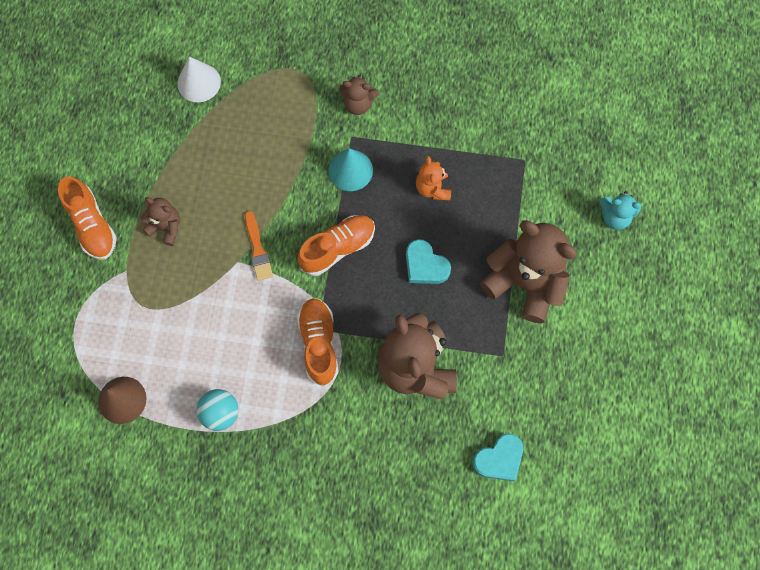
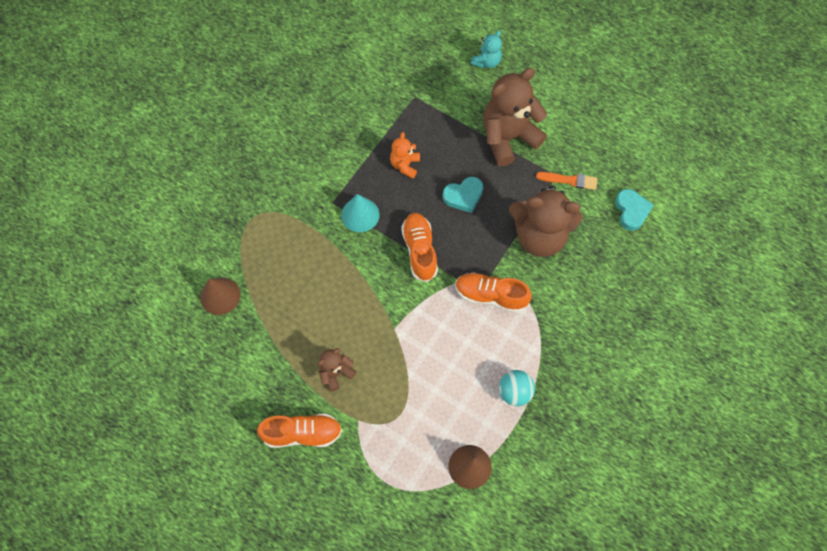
camera: 65 degrees left, 5 degrees down
(199, 82) = (220, 296): white cone -> brown cone
(258, 249) = (391, 309): orange brush -> orange brush (569, 180)
(358, 104) = (308, 186): brown teddy bear -> none
(433, 188) = (405, 165): orange teddy bear -> orange teddy bear turned 90 degrees clockwise

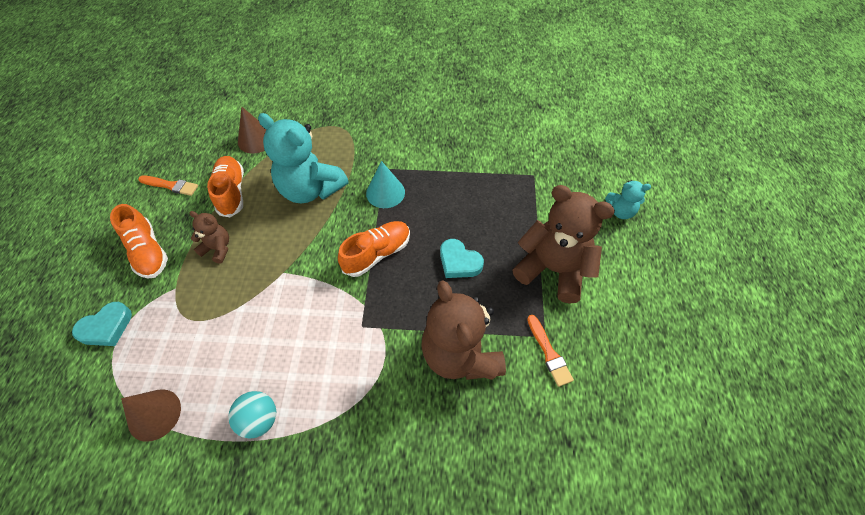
camera: 60 degrees right, 10 degrees down
(230, 392) = (171, 185): none -> orange brush
(317, 272) = (310, 189): none -> turquoise teddy bear
(405, 165) = (458, 201): orange teddy bear -> none
(490, 296) = (362, 340): orange shoe -> orange shoe (231, 192)
(631, 211) = (560, 443): turquoise heart -> turquoise heart (106, 327)

